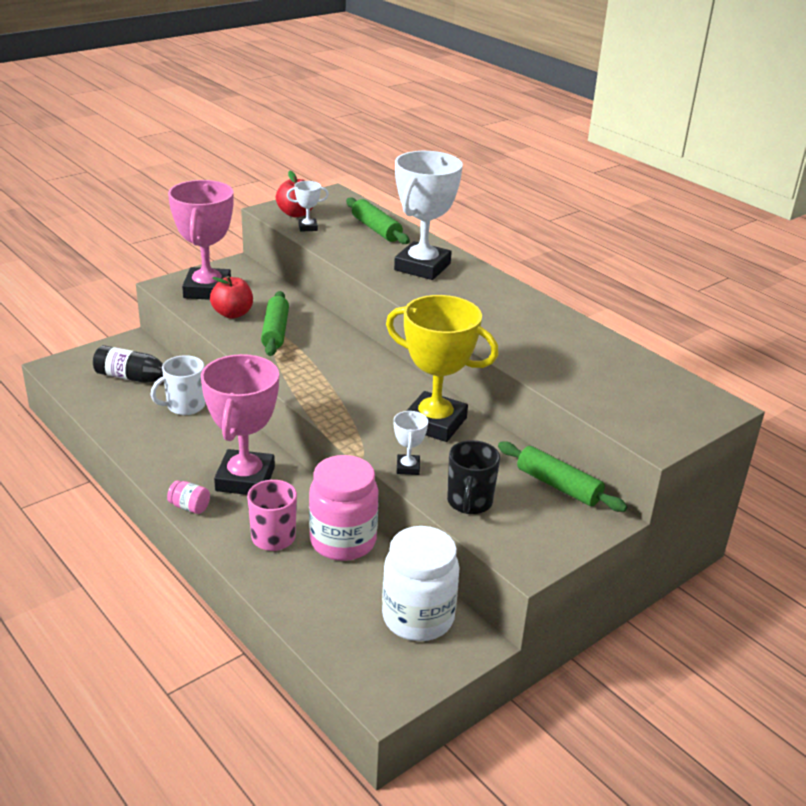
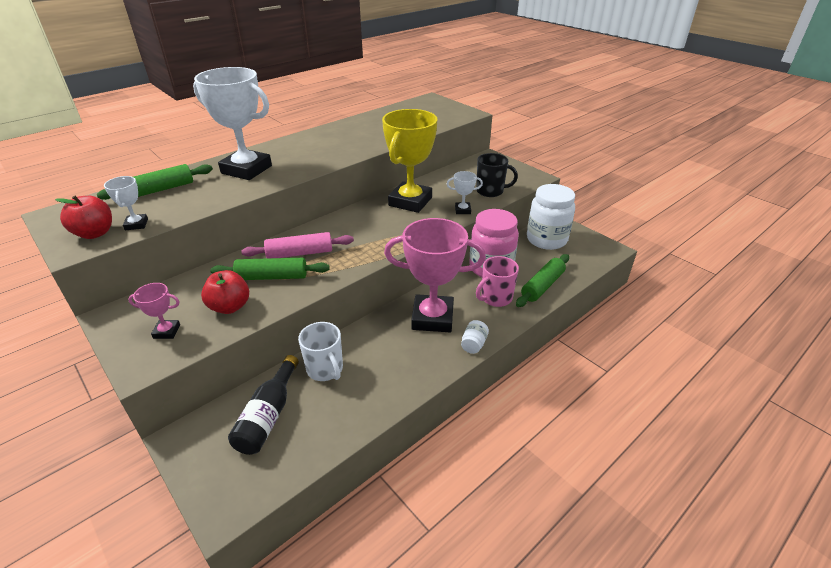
camera: 90 degrees left, 5 degrees up
(189, 507) = (473, 344): pink jar -> white jar
(207, 290) = (167, 332): pink trophy -> pink trophy, size x0.43
(316, 345) = (300, 253): none -> pink rolling pin
(558, 486) = (466, 167): green rolling pin -> green rolling pin (542, 286)

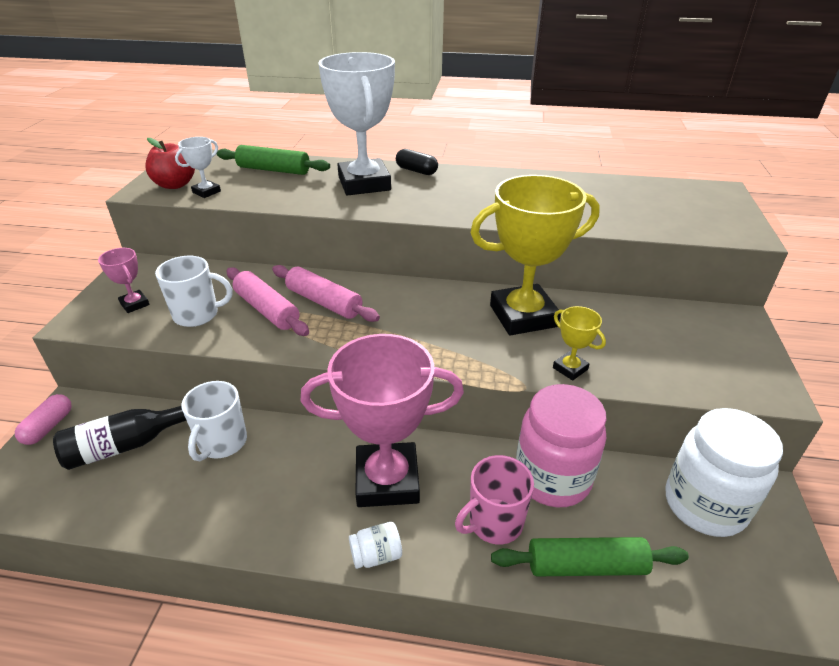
camera: 50 degrees right, 0 degrees up
(188, 456) = (48, 427): none -> pink capsule
(230, 307) = (197, 314): red apple -> white mug
(265, 149) = (416, 171): none -> black capsule
(272, 277) = (267, 310): green rolling pin -> pink rolling pin
(432, 318) = (387, 480): pink trophy -> pink trophy turned 60 degrees counterclockwise
(462, 210) = (570, 368): white trophy -> yellow trophy
(490, 191) = (656, 368): black mug -> none
(495, 298) = (494, 523): pink mug -> pink mug turned 45 degrees counterclockwise

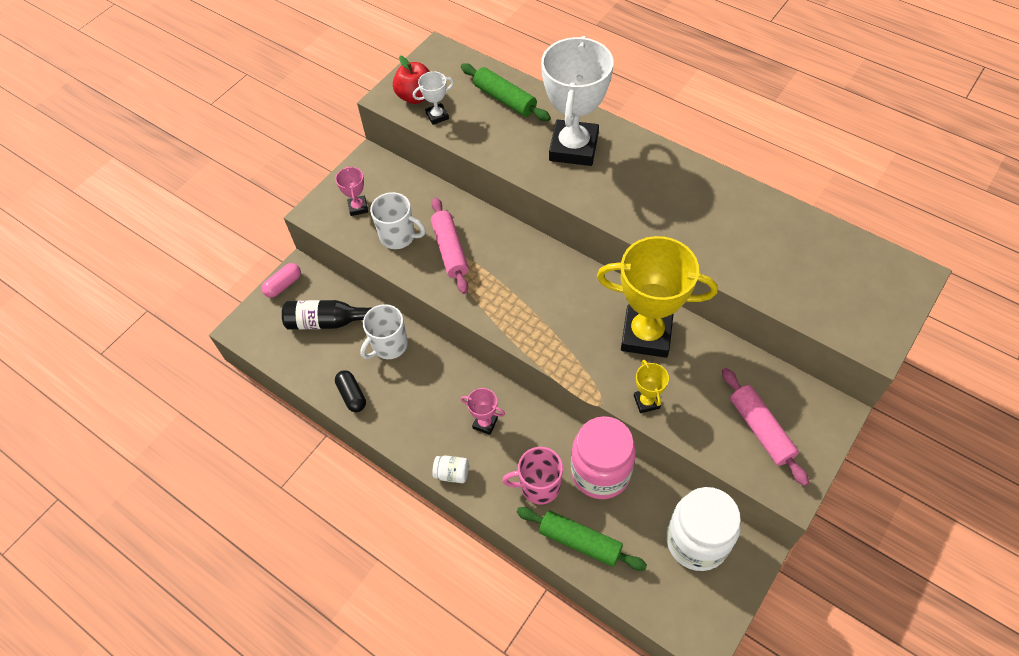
camera: 30 degrees right, 20 degrees up
(324, 302) = (496, 258): pink rolling pin -> pink rolling pin (760, 429)
(387, 480) = (485, 423): pink trophy -> pink trophy, size x0.43
(416, 171) = (631, 143): black capsule -> black capsule (352, 395)

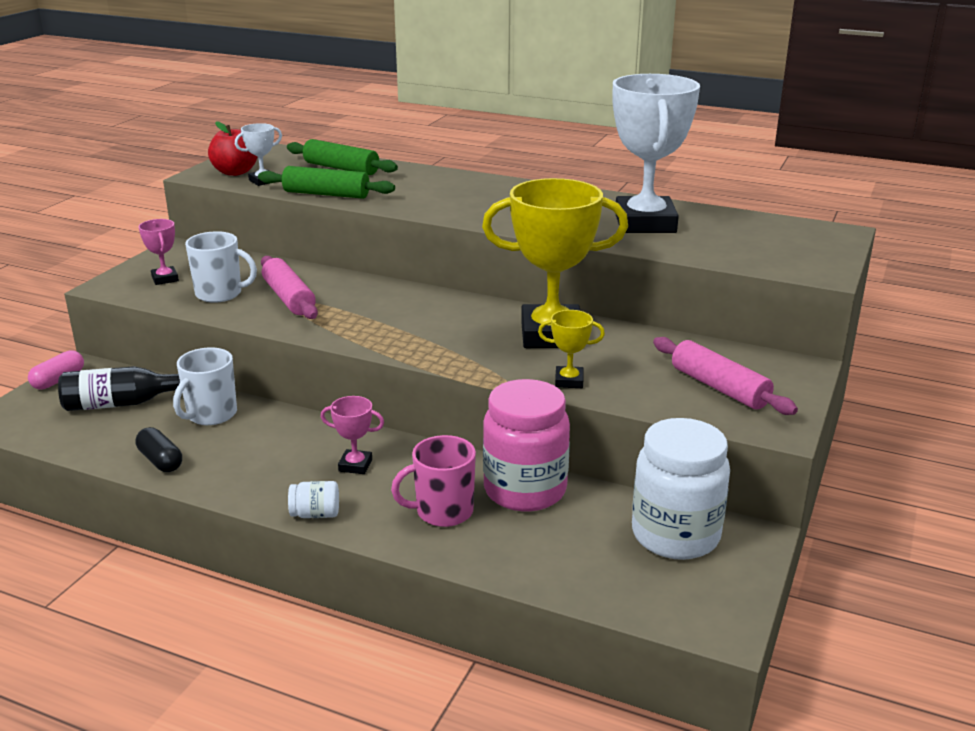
camera: 15 degrees left, 30 degrees down
(574, 148) = (428, 189): white trophy -> white trophy (645, 223)
(580, 541) = (514, 555): green rolling pin -> green rolling pin (326, 194)
(646, 402) = (569, 381): yellow trophy -> yellow trophy turned 60 degrees counterclockwise

